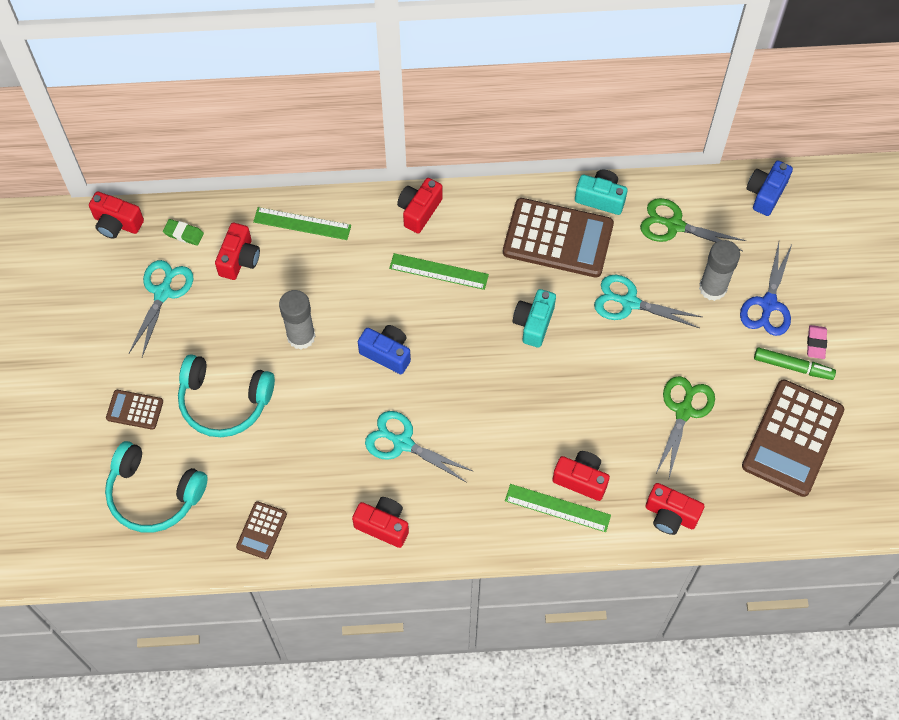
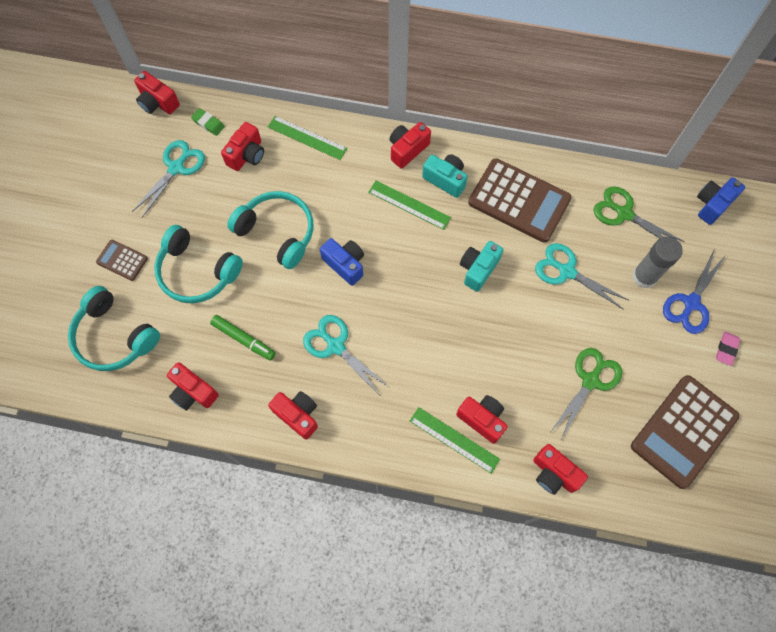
camera: 15 degrees right, 5 degrees up
(261, 530) = (193, 392): brown calculator -> red camera
(301, 336) = (277, 232): grey glue stick -> turquoise headphones
(600, 198) = (565, 175): turquoise camera -> turquoise camera (445, 180)
(793, 367) = (700, 365): green marker -> green marker (244, 339)

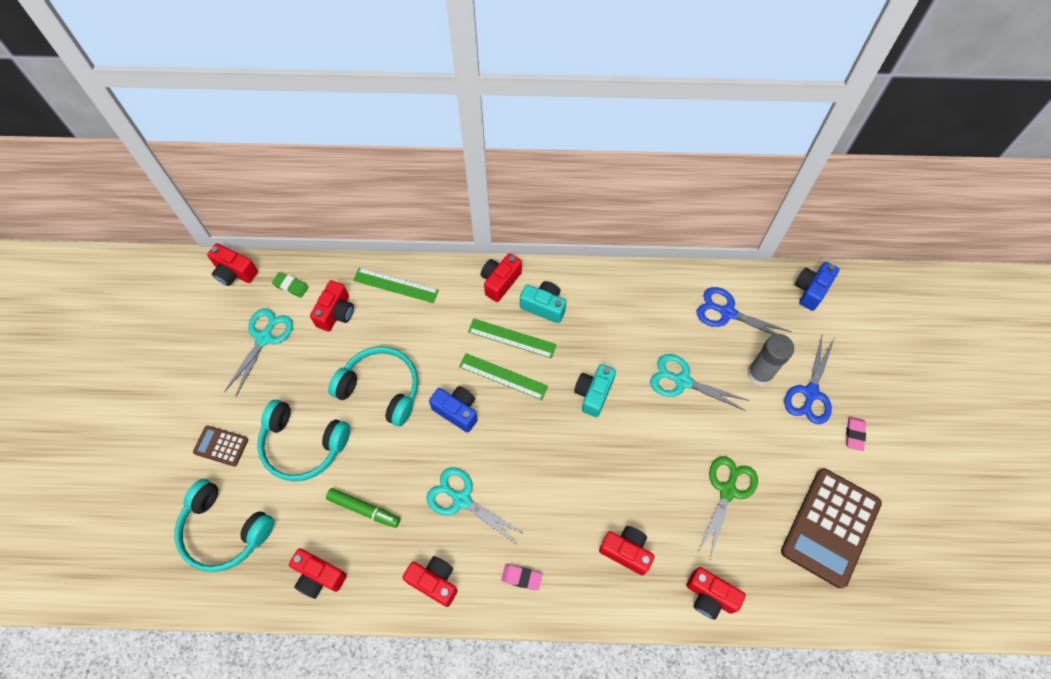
camera: 10 degrees left, 5 degrees down
(379, 426) = (521, 577): none -> pink eraser
(454, 439) = (602, 578): green ruler -> green ruler (503, 376)
(519, 201) = (621, 316): brown calculator -> none
(624, 213) = (727, 313): green scissors -> blue scissors

